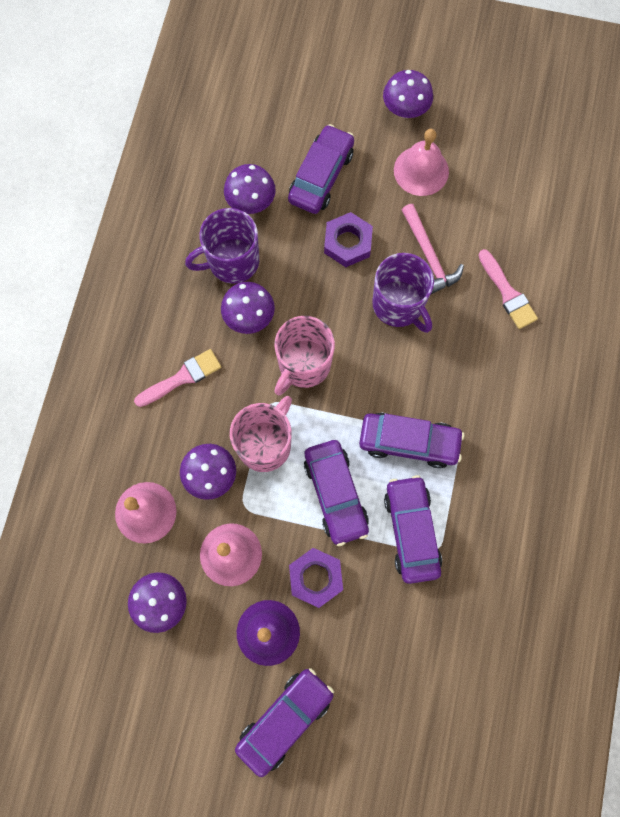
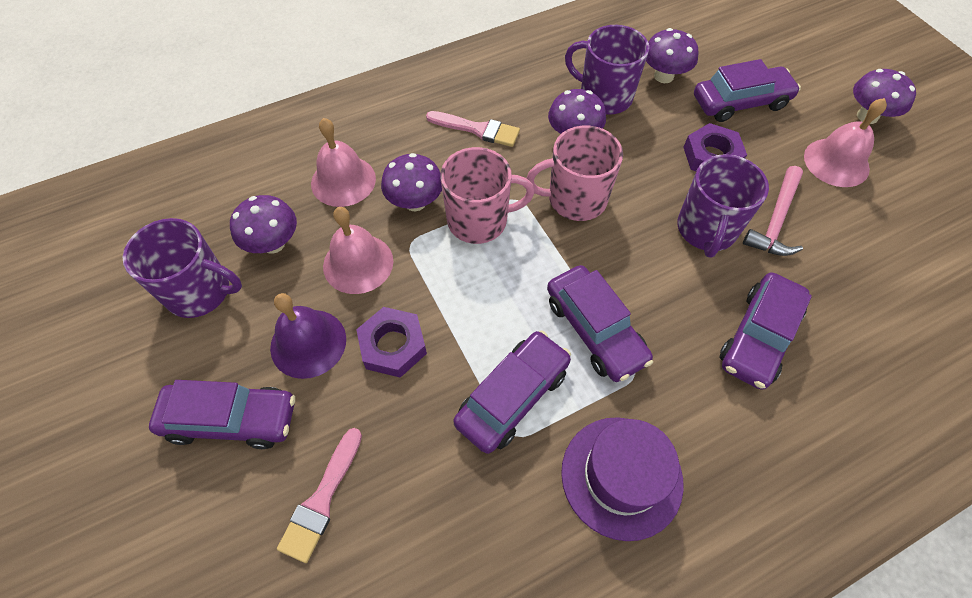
camera: 50 degrees right, 15 degrees down
(161, 681) = (200, 291): none -> purple mug
(335, 494) = (486, 304): purple car -> purple car (758, 337)
(507, 293) = (825, 308): pink brush -> pink brush (322, 500)
(507, 510) = (621, 476): none -> purple hat

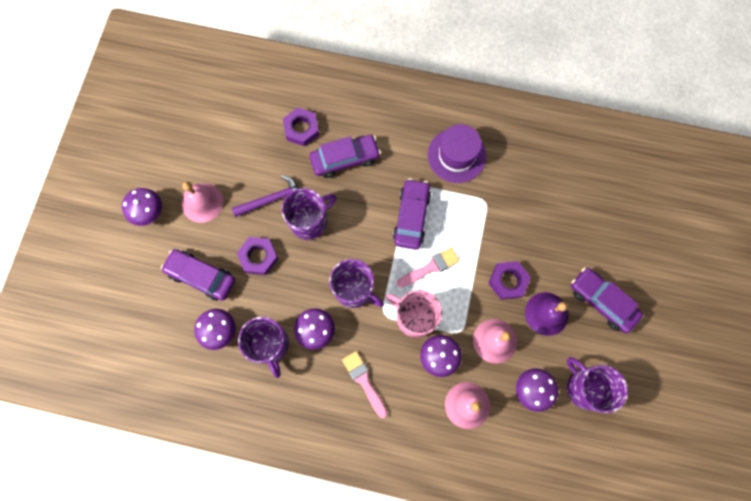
camera: 140 degrees left, 15 degrees up
(322, 500) = (581, 236): pink brush -> pink brush (430, 267)
(513, 396) = (473, 217): purple car -> none
(575, 199) = (354, 290): pink mug -> purple mug
(775, 220) = (272, 199): pink hammer -> purple hammer
(857, 331) = (301, 129): none -> purple nut

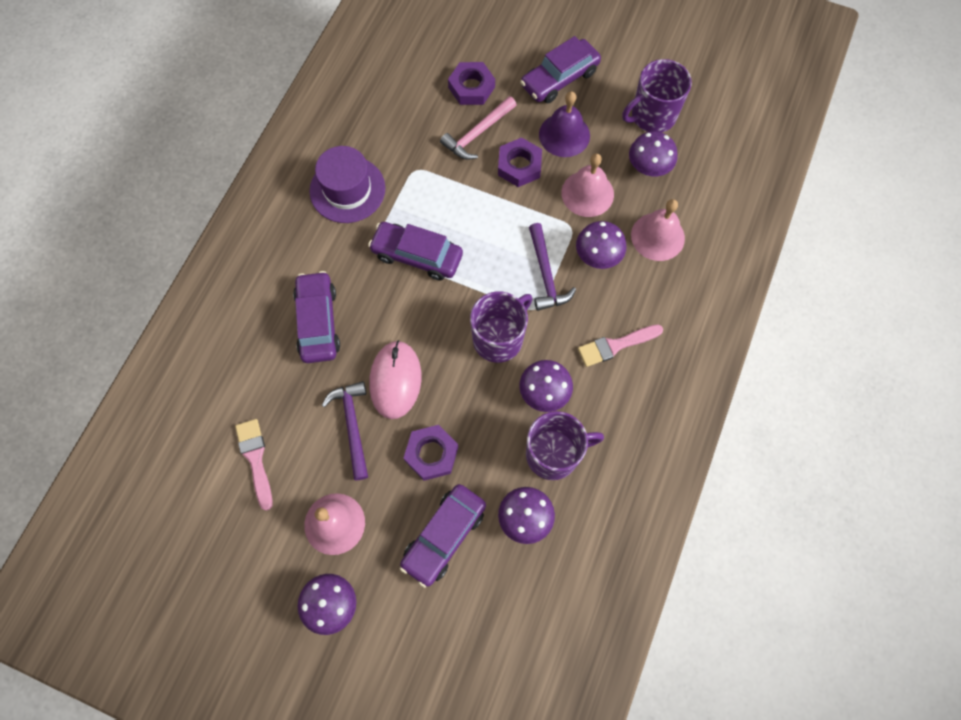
camera: 80 degrees left, 5 degrees down
(301, 129) = (258, 372): purple nut -> purple nut (471, 87)
(309, 221) = (395, 380): purple mug -> pink mouse
(414, 317) = (546, 274): pink mug -> purple hammer
(430, 267) = (486, 245): pink brush -> pink brush (255, 459)
(530, 243) = (477, 133): none -> pink hammer

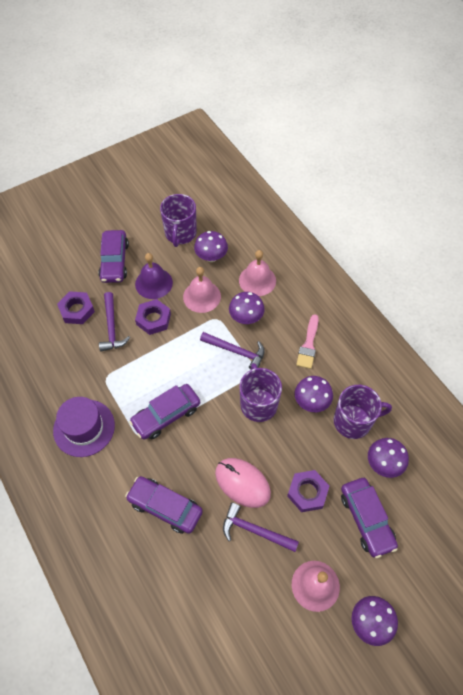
camera: 55 degrees left, 10 degrees down
(255, 459) = (234, 613): pink brush -> none
(477, 133) = (112, 327): pink hammer -> purple hammer
(553, 454) = (353, 421): purple mug -> purple mug turned 60 degrees clockwise

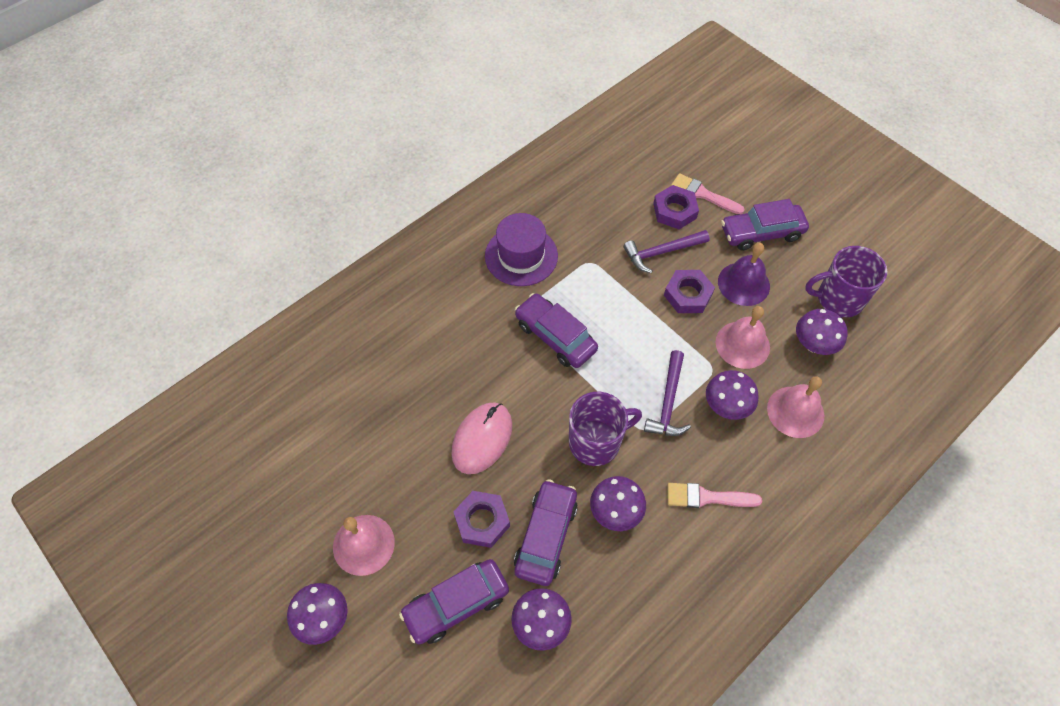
camera: 80 degrees right, 0 degrees up
(68, 288) = (703, 194): none -> pink brush
(165, 507) = (439, 358): purple car -> purple car (546, 536)
(255, 530) = (424, 462): purple hammer -> none
(353, 421) = (598, 574): purple mug -> none

